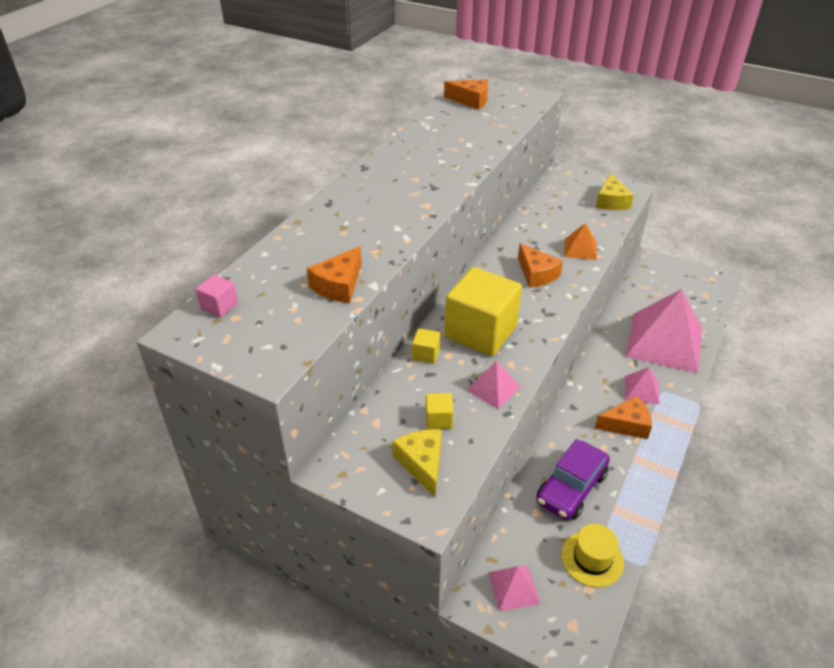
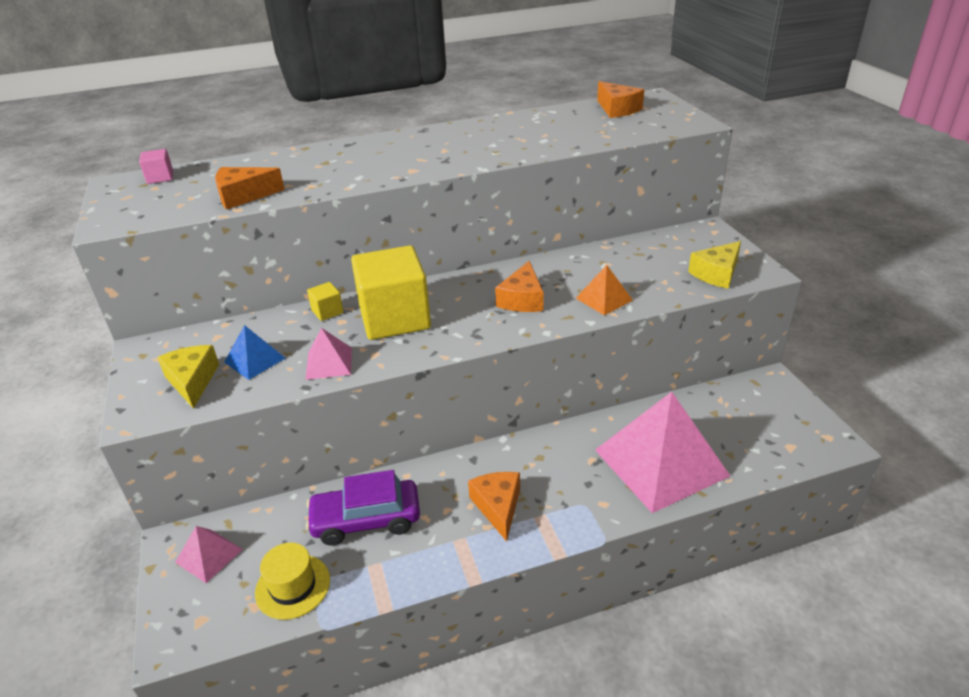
camera: 45 degrees right, 5 degrees down
(422, 464) = (192, 381): yellow cheese -> yellow cheese turned 45 degrees counterclockwise
(438, 419) = (255, 360): yellow cube -> blue pyramid
(626, 424) = (498, 507): orange cheese -> orange cheese turned 135 degrees counterclockwise
(641, 390) = (563, 488): pink pyramid -> none

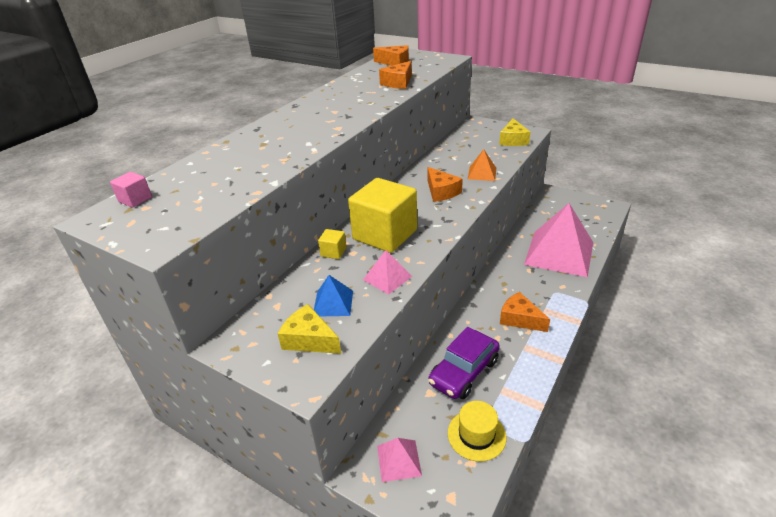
camera: 40 degrees left, 0 degrees up
(244, 196) = (244, 183): orange cheese -> orange cheese (398, 83)

